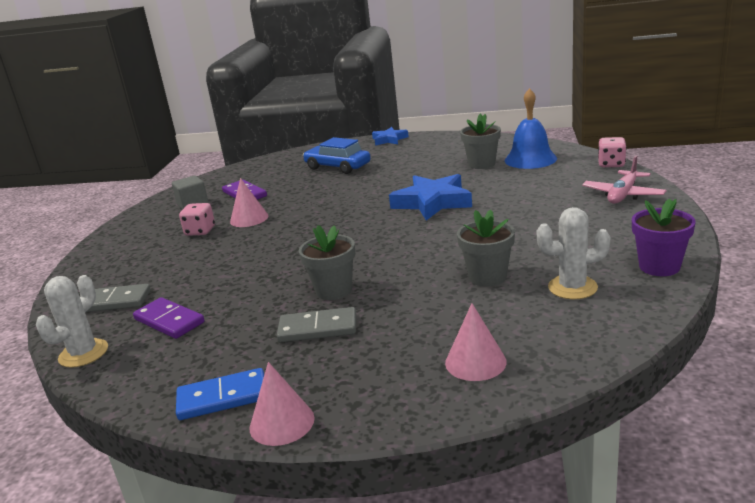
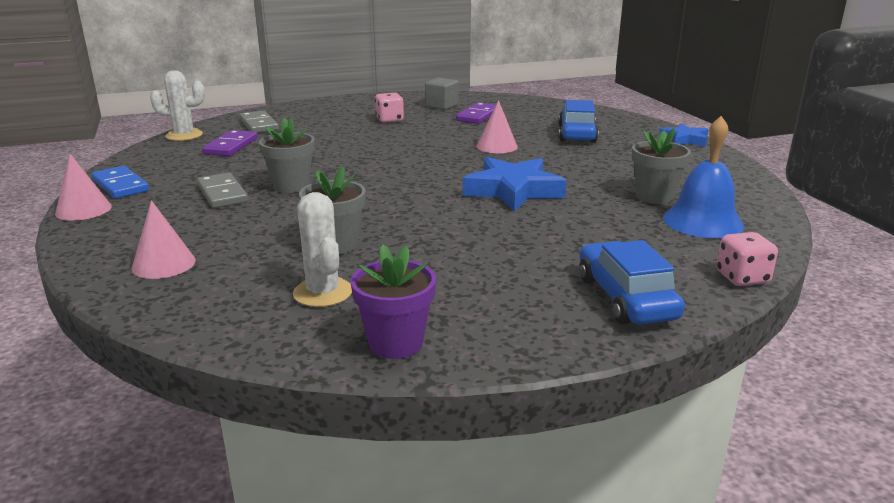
camera: 60 degrees right, 0 degrees up
(249, 218) = (424, 129): pink cone -> pink cone (497, 146)
(623, 195) = (625, 298): pink plane -> blue car

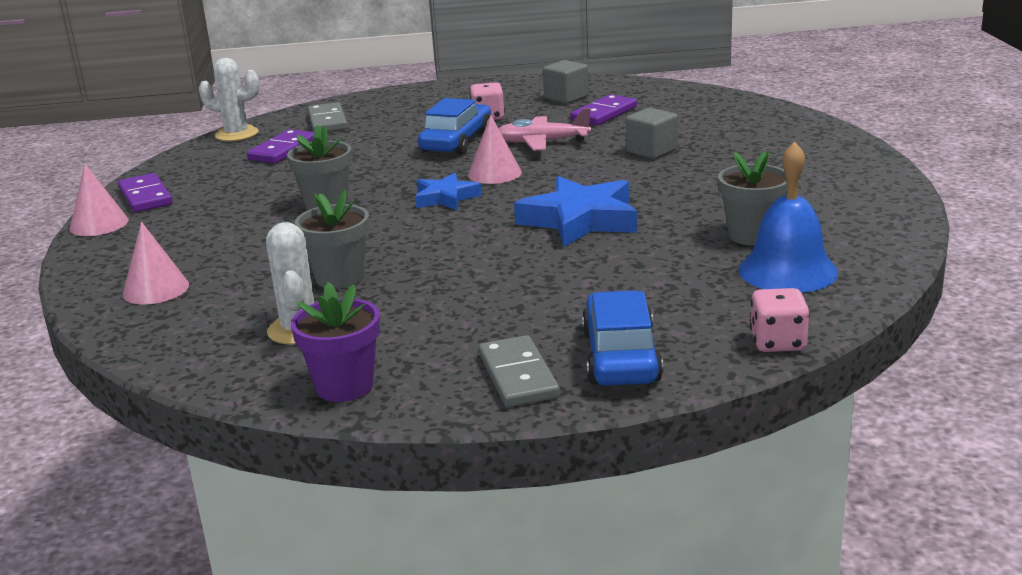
camera: 15 degrees right, 0 degrees up
(120, 185) = (146, 196): blue domino -> purple domino
(222, 194) = (247, 211): grey domino -> grey domino (518, 376)
(444, 136) = (542, 142): none -> pink plane
(497, 146) = (599, 159): pink cone -> pink cone (494, 173)
(532, 140) = (651, 151): none -> grey cube
(577, 134) = (716, 143): blue car -> blue car (457, 142)
(684, 140) = (858, 156): blue star -> blue star (445, 198)

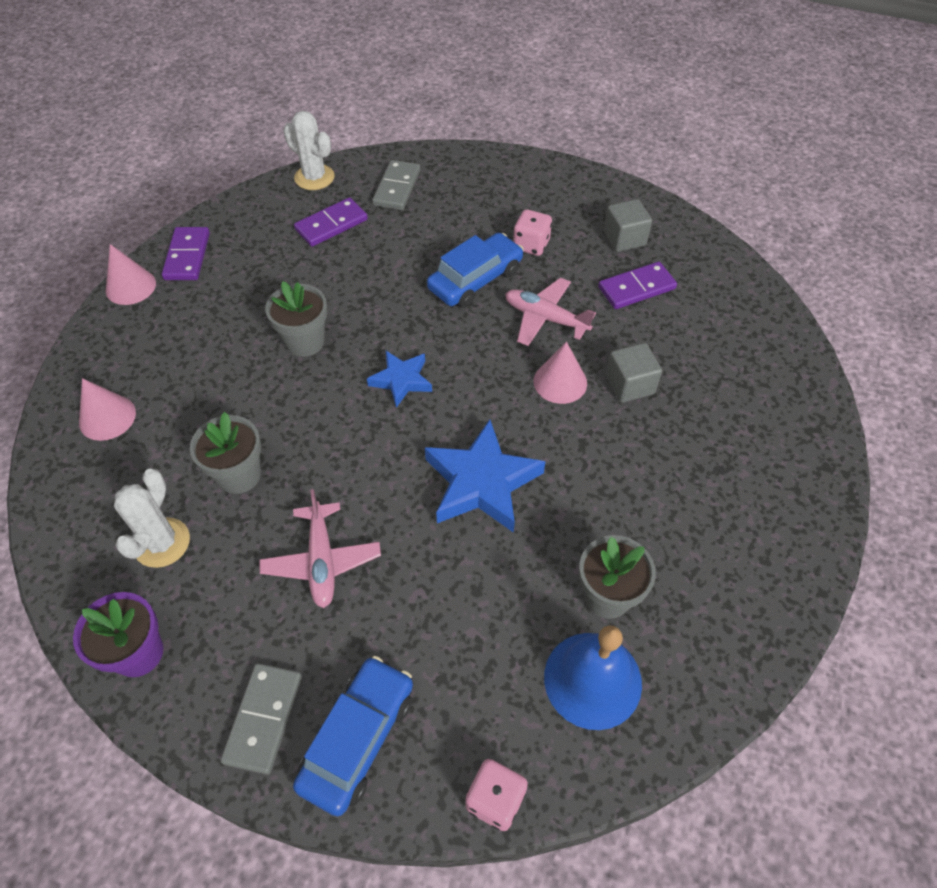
camera: 25 degrees right, 30 degrees up
(477, 292) = (322, 560): none -> pink plane
(494, 173) = (468, 356): pink cone -> pink cone (560, 382)

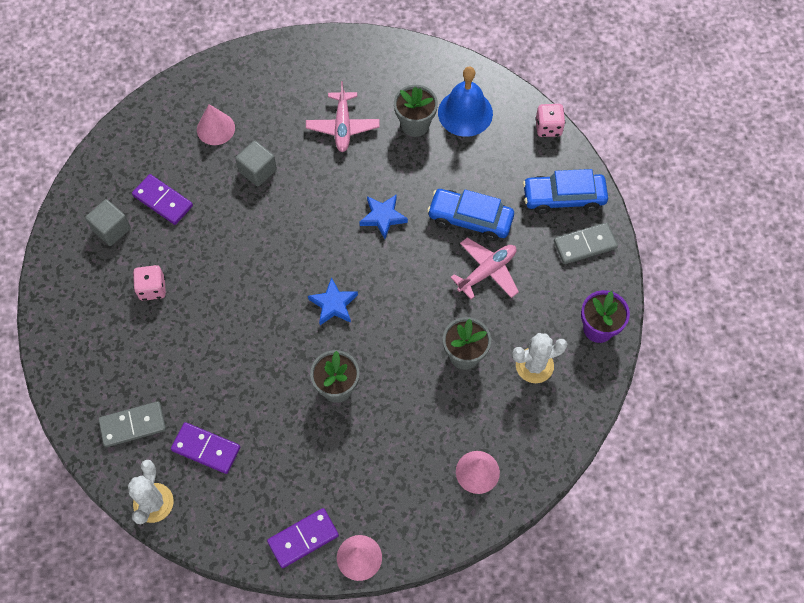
camera: 120 degrees left, 10 degrees up
(475, 280) = (211, 308): blue car -> blue car (470, 219)
(482, 482) = (383, 217): blue star -> blue star, size x0.58
(545, 318) = (225, 244): pink plane -> pink plane (343, 126)
(560, 382) = (278, 210): pink cone -> pink cone (215, 128)

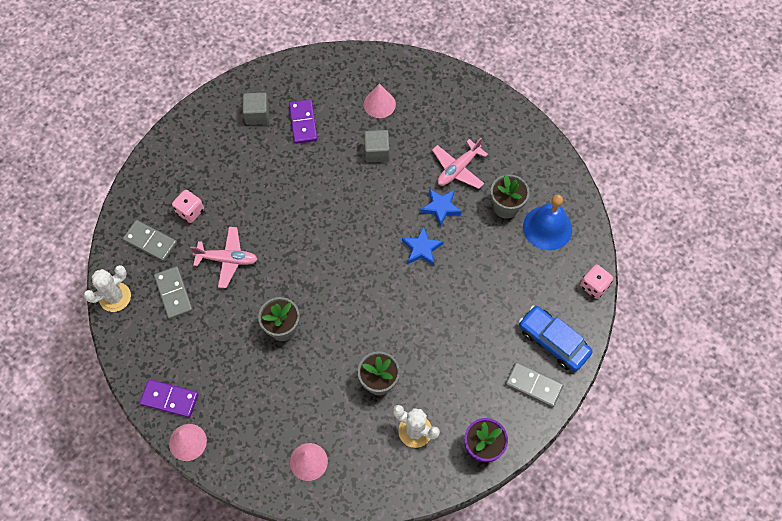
camera: 45 degrees right, 0 degrees up
(152, 289) = (243, 171): pink dice -> pink dice (190, 211)
(206, 449) = (173, 293): purple domino -> grey domino
(333, 304) = (334, 276): blue star -> blue star (441, 207)
(470, 219) = (475, 299): blue car -> none
(487, 271) = (450, 343): pink plane -> pink plane (227, 259)

